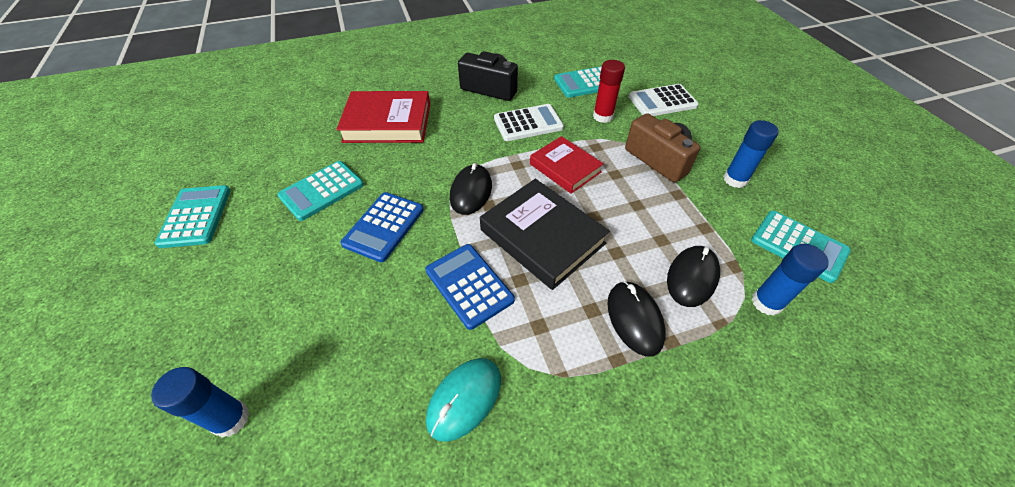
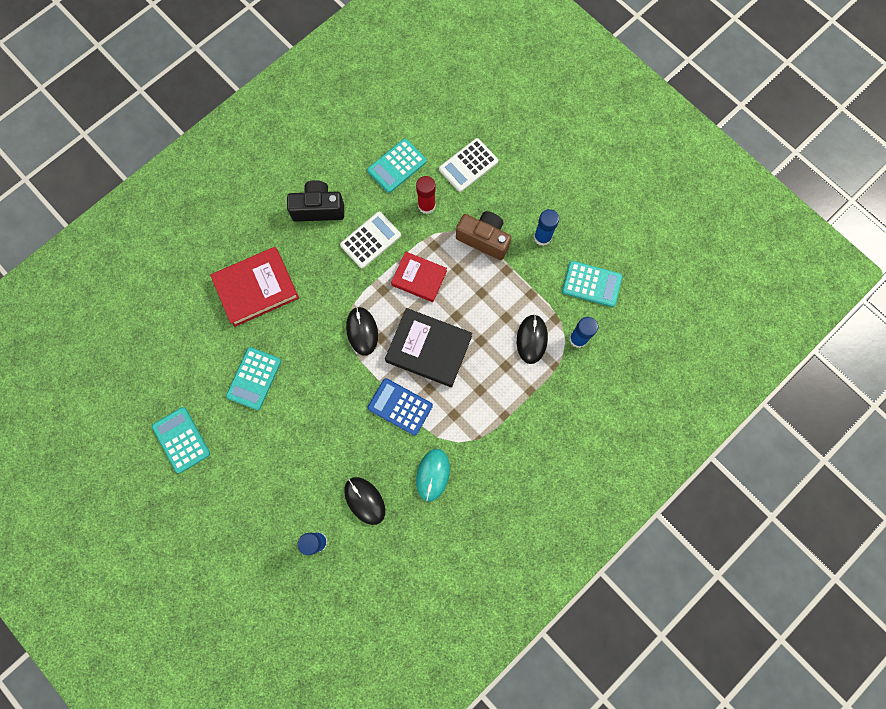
camera: 25 degrees left, 25 degrees up
(384, 226) = (319, 388): blue calculator -> none
(634, 319) = (506, 385): black mouse -> black mouse (364, 500)

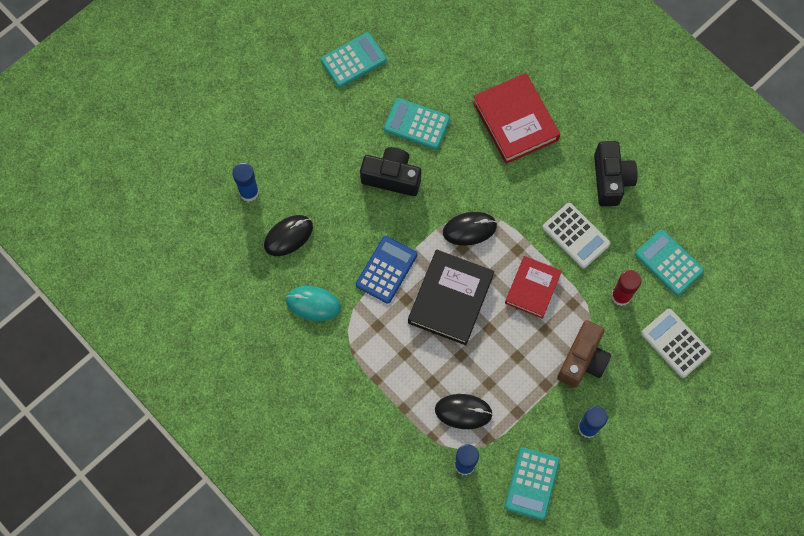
camera: 90 degrees right, 5 degrees down
(308, 402) = (392, 177): none -> black camera

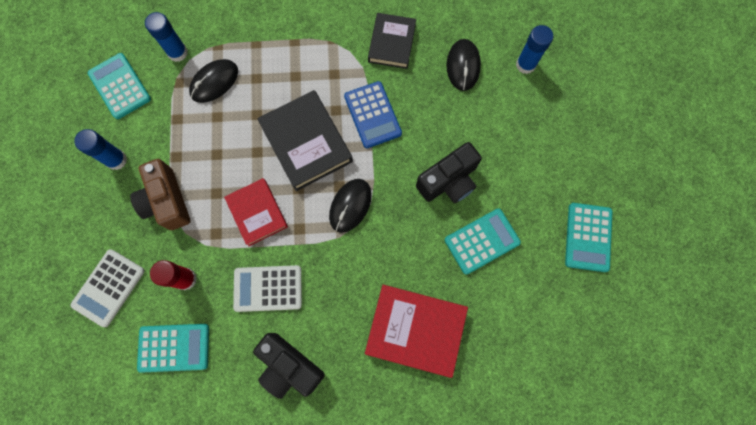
camera: 130 degrees right, 5 degrees up
(313, 304) = (392, 43): turquoise mouse -> black book
(675, 343) = (108, 287): white calculator -> white calculator turned 120 degrees clockwise

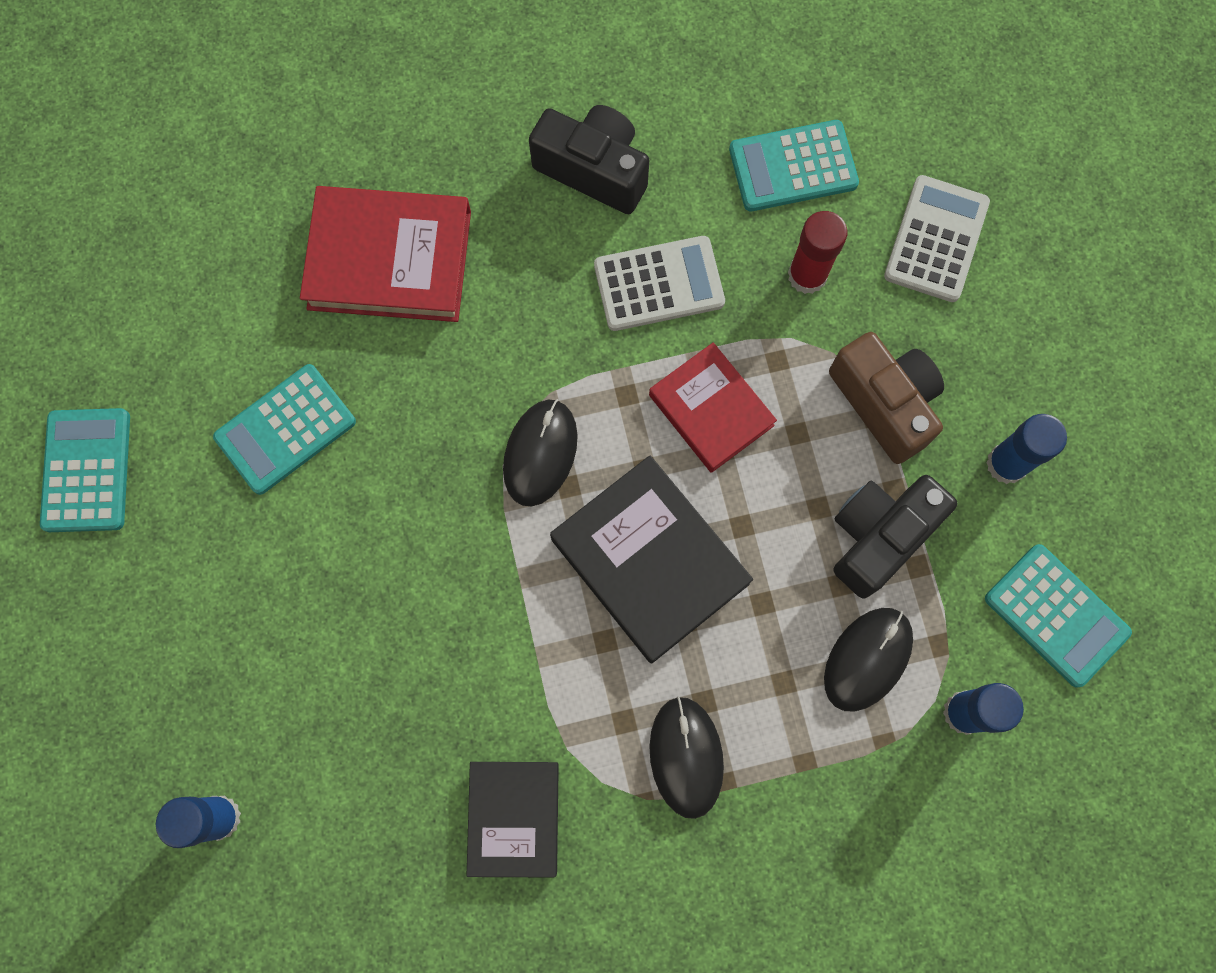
camera: 170 degrees right, 0 degrees up
(372, 115) = (528, 644): blue calculator -> none
(448, 181) = (359, 532): black camera -> black camera (879, 536)
(463, 66) = (354, 790): black mouse -> black mouse (686, 757)

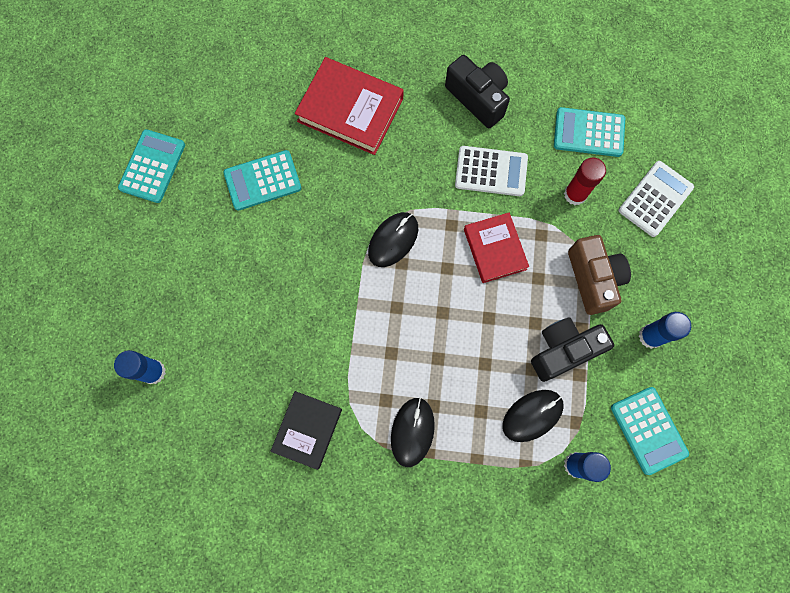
camera: 20 degrees right, 0 degrees up
(650, 561) = (431, 319): black book -> none

